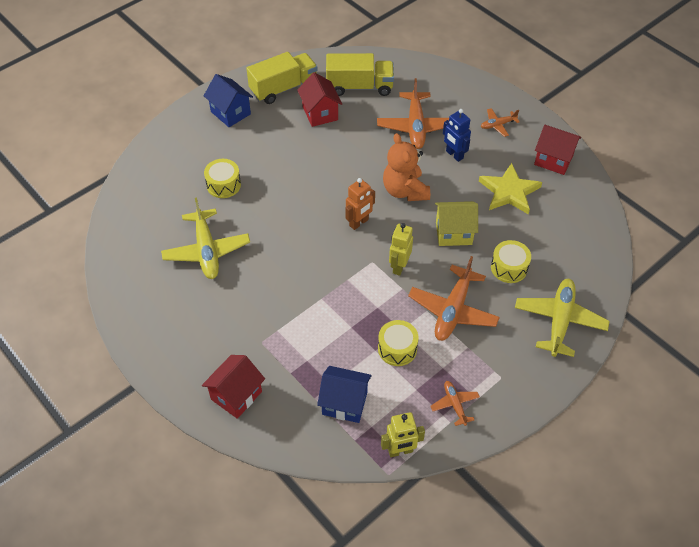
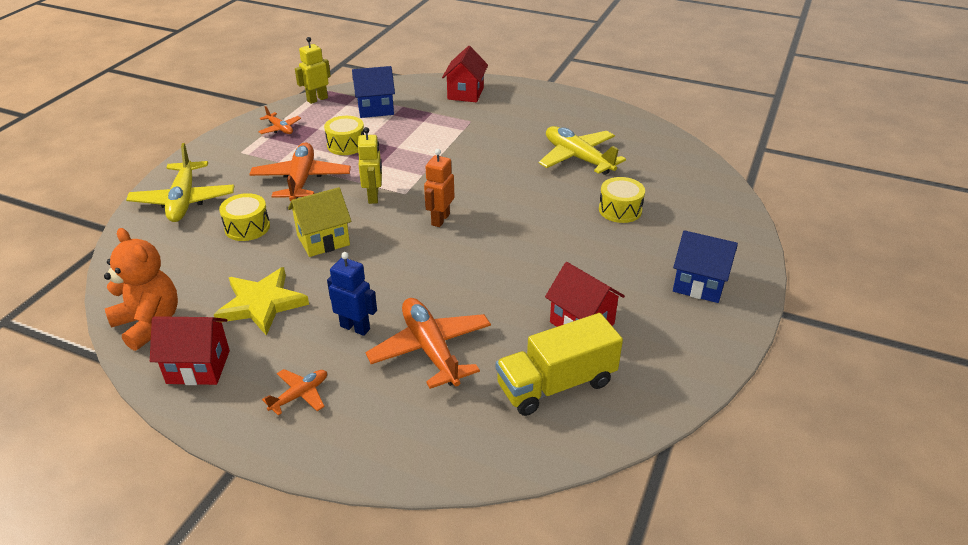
camera: 155 degrees right, 15 degrees down
(283, 88) = (666, 342): yellow truck -> none
(405, 191) = (403, 265): orange teddy bear -> orange teddy bear (149, 324)

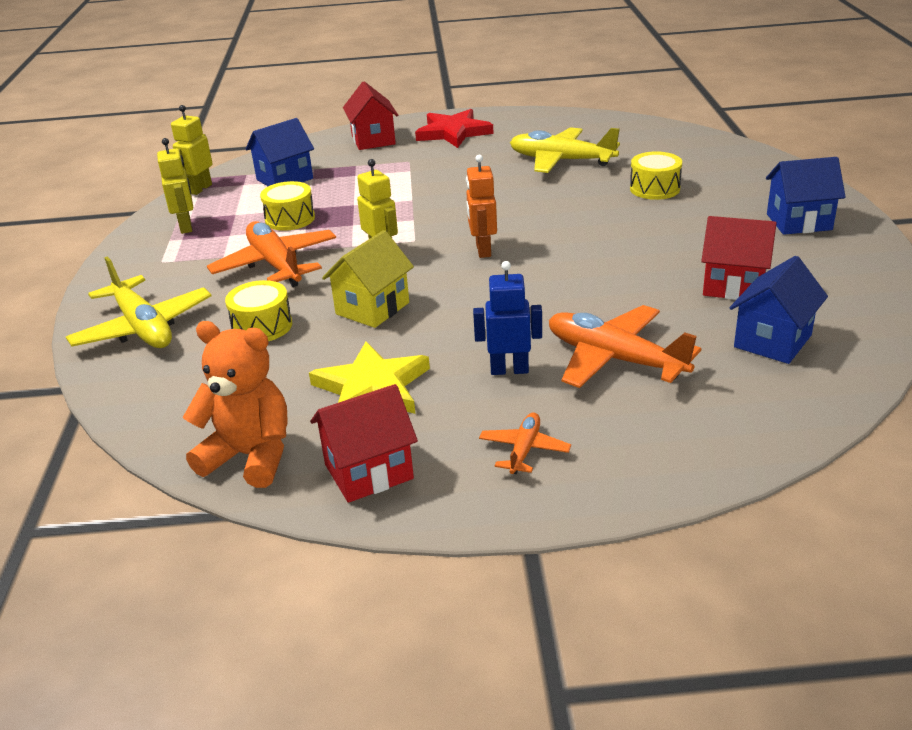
camera: 25 degrees left, 5 degrees down
(280, 128) = (186, 227): orange plane -> yellow robot
(527, 105) = (453, 132): none -> red star
(556, 384) = (772, 341): yellow truck -> blue house

